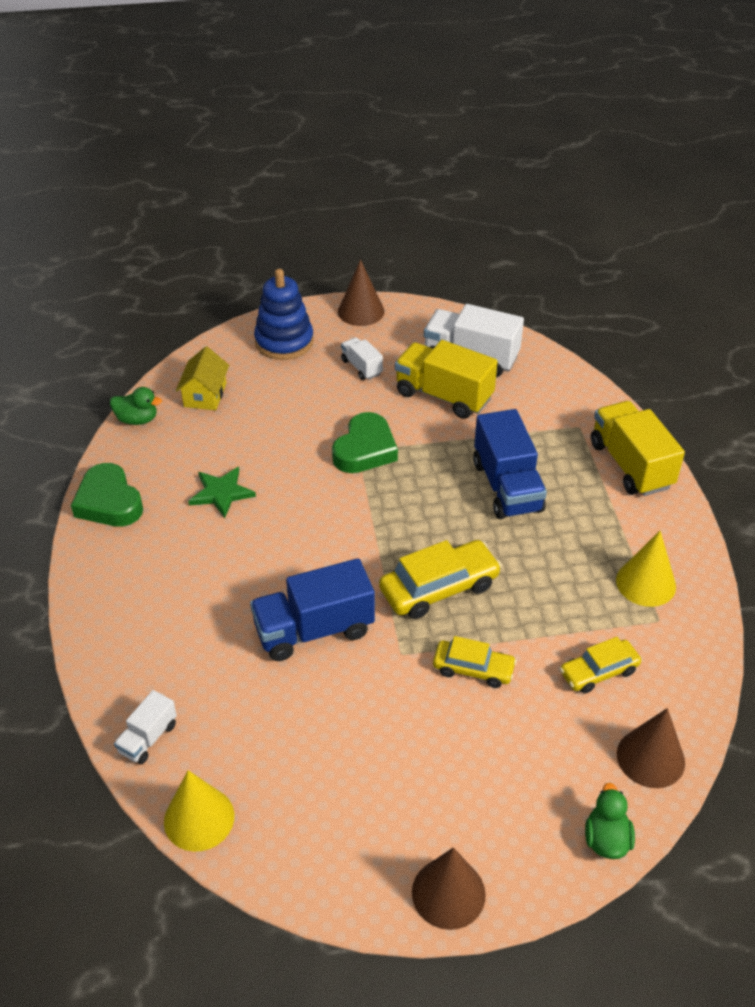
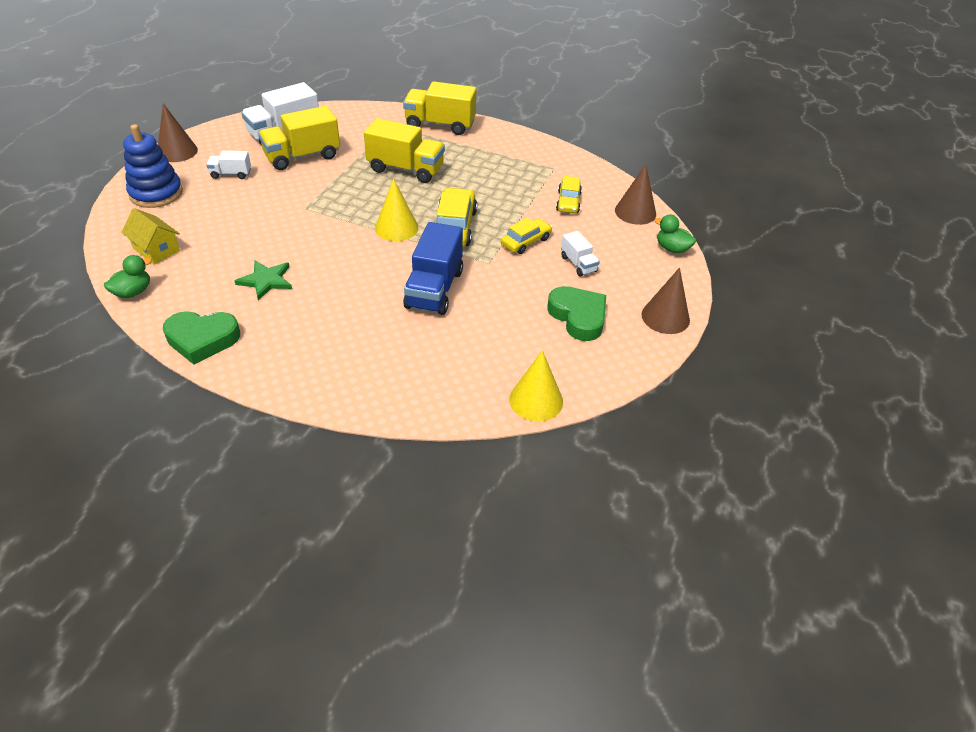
camera: 60 degrees left, 0 degrees up
(148, 738) = (449, 401): white truck -> white truck (578, 264)
(365, 449) = (307, 205): green heart -> green heart (578, 316)
(507, 486) = (406, 169): blue truck -> yellow truck
(646, 583) = (525, 160): yellow cone -> yellow cone (396, 228)

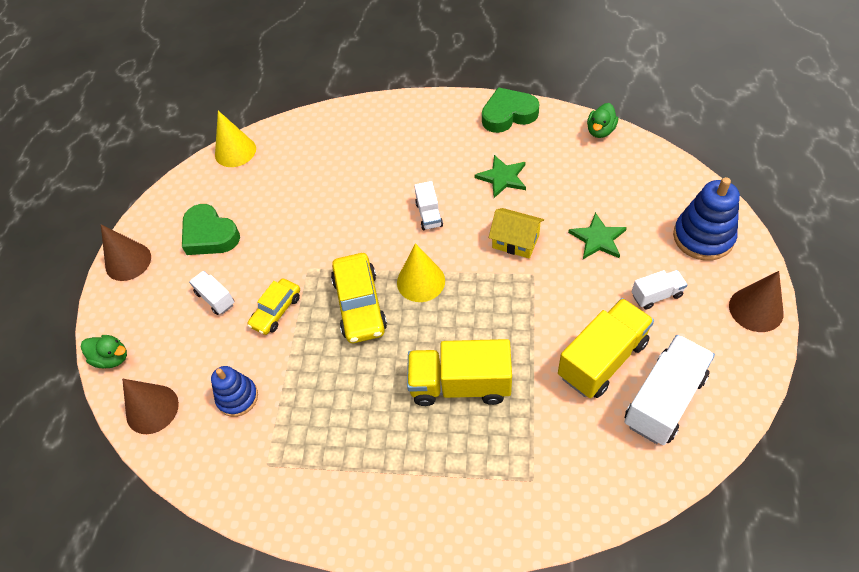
camera: 170 degrees right, 10 degrees up
(156, 249) = (627, 174): yellow house -> yellow house (515, 241)
(233, 214) = (598, 239): none -> green star
(357, 271) = (429, 215): none -> white truck
(434, 289) = (348, 220): blue truck -> none
(440, 125) = (463, 514): yellow truck -> none
(568, 202) = (237, 397): yellow car -> blue stacking toy

